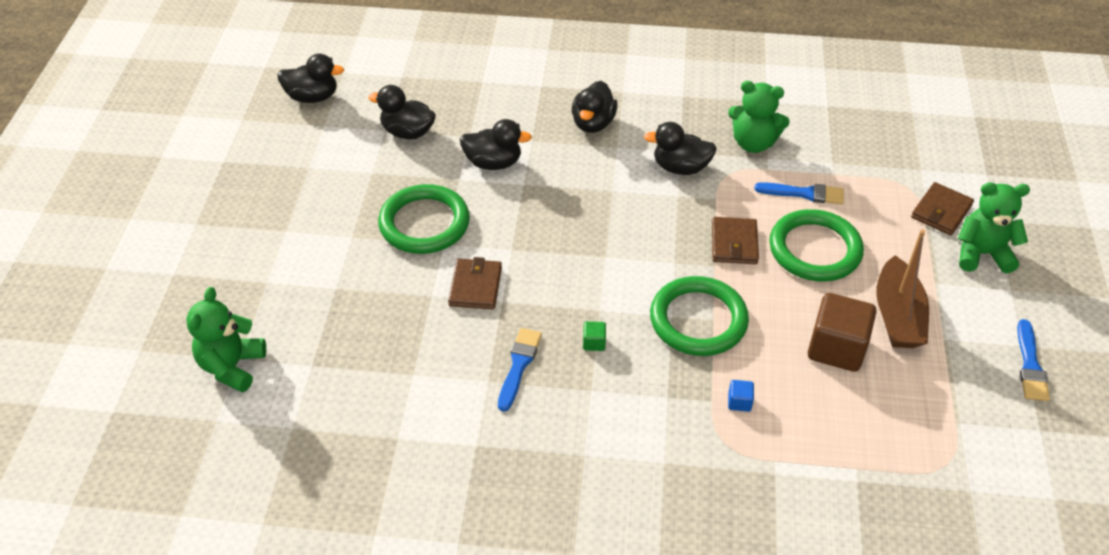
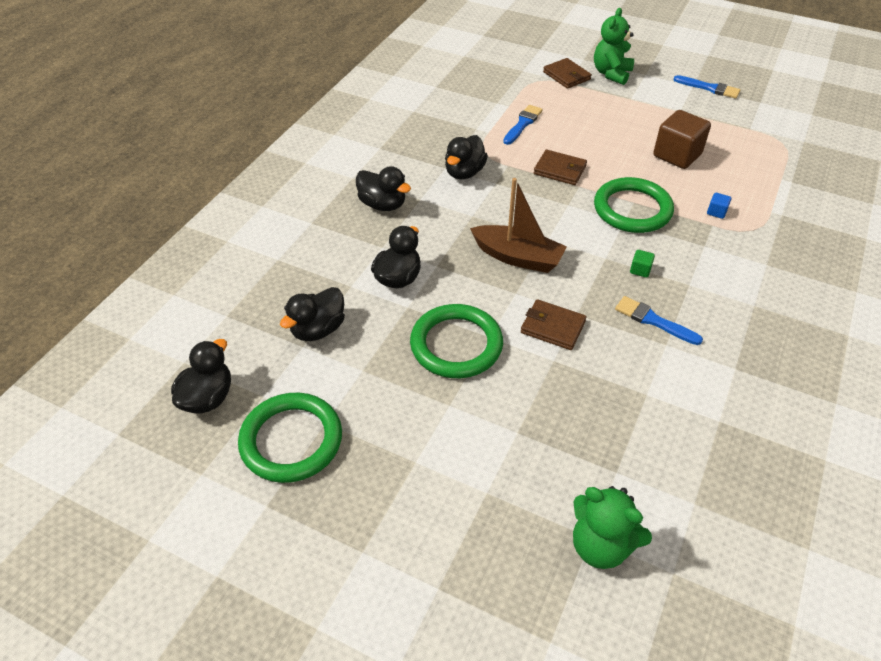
camera: 70 degrees left, 0 degrees up
(753, 143) = (456, 130): green teddy bear -> none
(815, 249) = (581, 136): green ring -> green ring (291, 440)
(897, 316) = (655, 122): brown boat -> brown boat (518, 257)

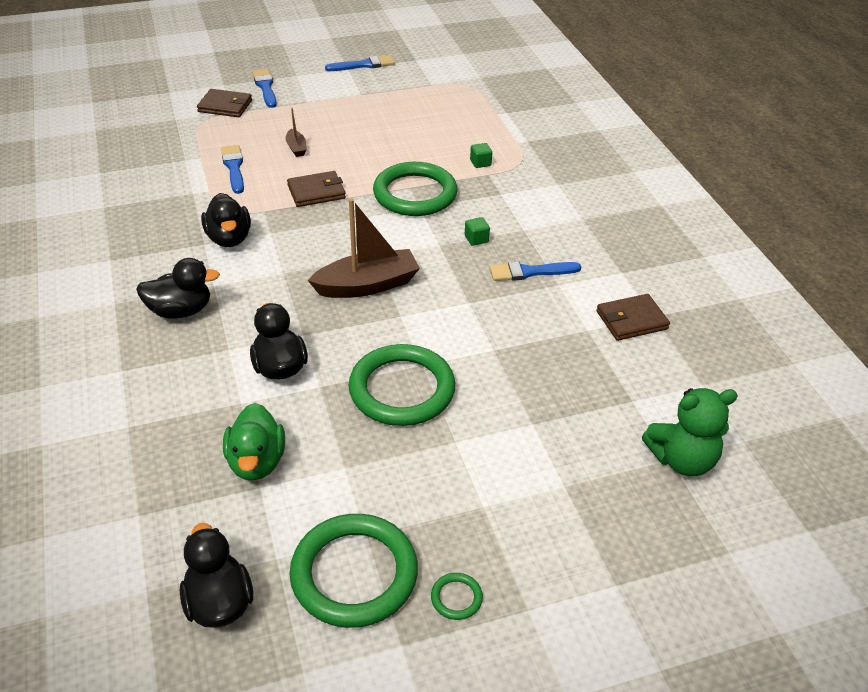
camera: 45 degrees left, 5 degrees down
(318, 329) = (256, 462): black duck -> green duck
(329, 505) = (456, 598): none -> green ring
(553, 327) = (462, 324): brown wallet -> brown wallet (631, 320)
(582, 130) = (296, 148): none -> brown boat
(611, 74) = (265, 87): green teddy bear -> blue brush
(677, 155) = (400, 132): brown cube -> none
(716, 212) = (480, 163): blue cube -> green cube

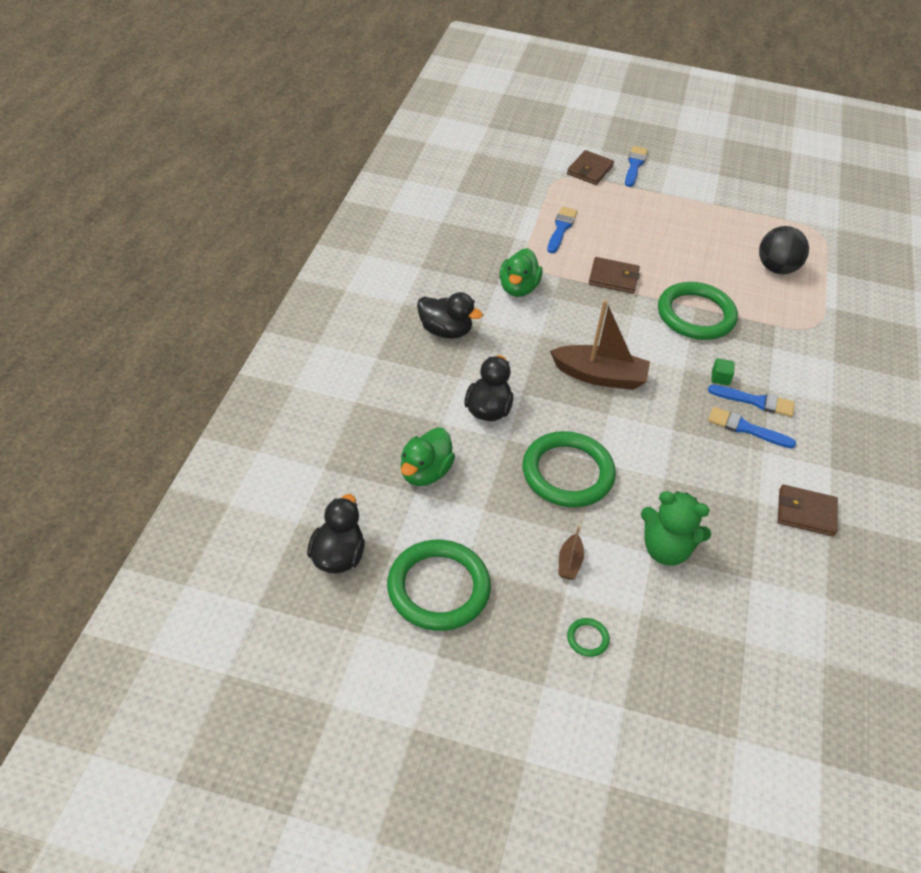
camera: 30 degrees right, 5 degrees up
(225, 106) = (590, 170): brown wallet -> brown wallet turned 75 degrees clockwise
(229, 238) = (518, 288): black duck -> green duck
(296, 148) = (623, 232): brown boat -> brown boat (569, 562)
(364, 65) = (736, 176): blue brush -> blue brush (755, 401)
(454, 127) = (776, 268): none -> black ball
(456, 598) = (498, 646): green ring -> green ring (587, 639)
(480, 163) = (775, 311): green cube -> none
(682, 460) = (756, 647): green teddy bear -> green teddy bear (666, 549)

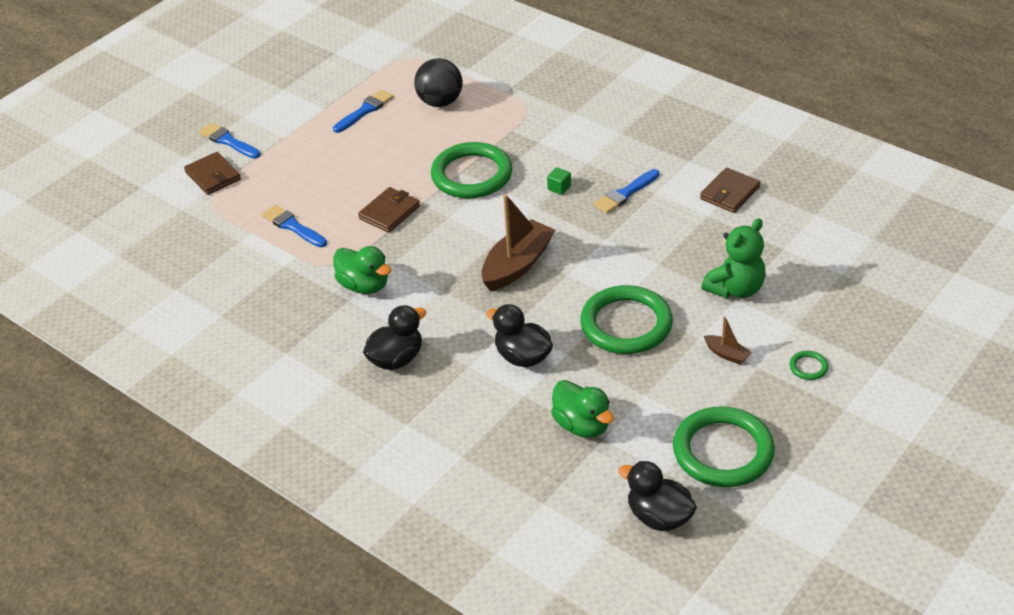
camera: 60 degrees left, 5 degrees down
(755, 401) = (597, 176): blue brush -> blue brush (365, 111)

